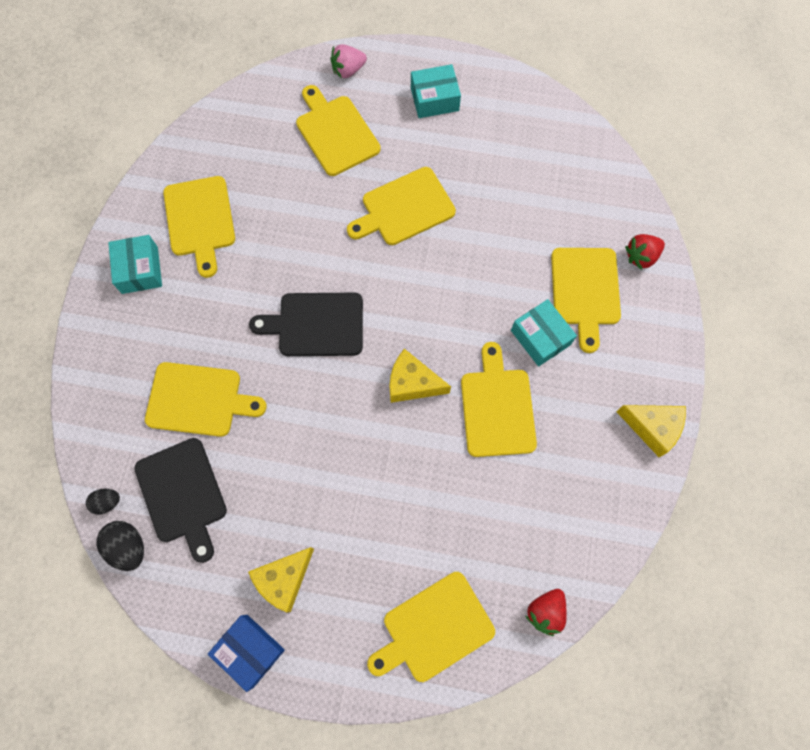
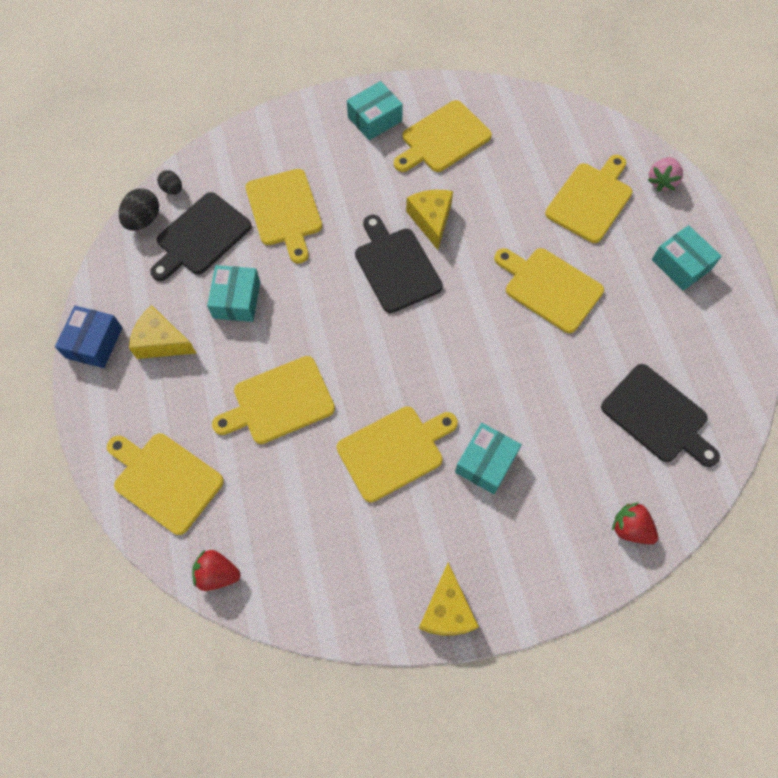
camera: 65 degrees right, 5 degrees down
(275, 486) = (236, 300): none -> turquoise box
(348, 70) = (661, 181): pink strawberry -> pink strawberry turned 105 degrees counterclockwise
(412, 383) = (381, 367): yellow cheese -> yellow cheese (431, 220)
(559, 188) = (657, 416): none -> black cutting board
(585, 291) = (559, 486): yellow cutting board -> yellow cutting board (279, 402)

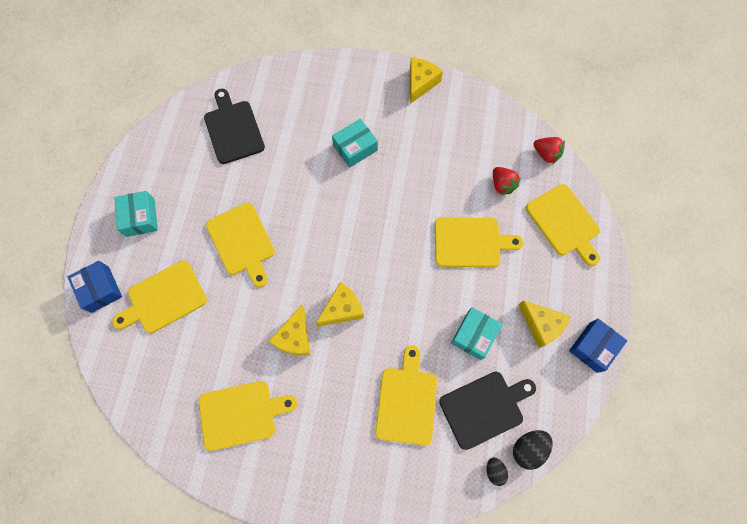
camera: 155 degrees left, 5 degrees up
(375, 119) = (287, 466): turquoise box -> none
(394, 451) = (408, 178): yellow cutting board -> none
(396, 266) = (342, 309): black cutting board -> yellow cheese
(630, 528) = (293, 79): red strawberry -> red strawberry (502, 185)
(661, 181) = (100, 289): pink strawberry -> blue box

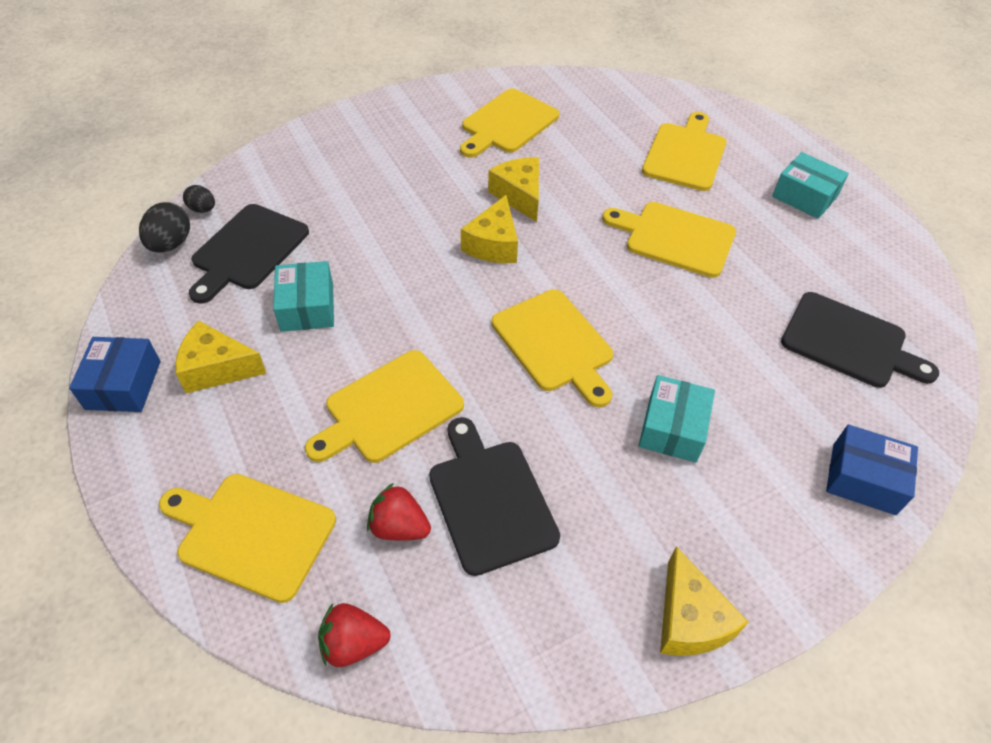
camera: 140 degrees right, 20 degrees down
(100, 289) = (750, 129): blue box -> blue box (863, 479)
(407, 401) = (346, 211): yellow cutting board -> yellow cutting board (555, 344)
(457, 171) = (490, 499): none -> black cutting board

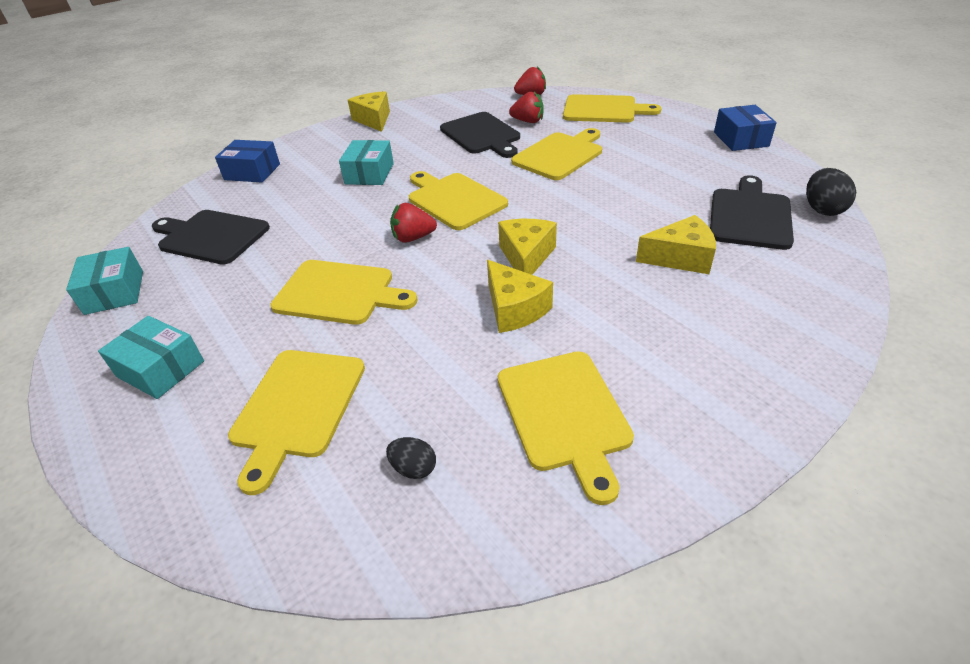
camera: 175 degrees right, 10 degrees down
(203, 209) = (834, 239): black egg -> black egg (414, 468)
(217, 368) = (690, 153): yellow cheese -> yellow cheese (680, 258)
(307, 307) = (659, 190): turquoise box -> turquoise box (114, 292)
(507, 123) = (564, 414): yellow cutting board -> yellow cutting board turned 135 degrees clockwise
(606, 291) = (413, 238): none -> red strawberry

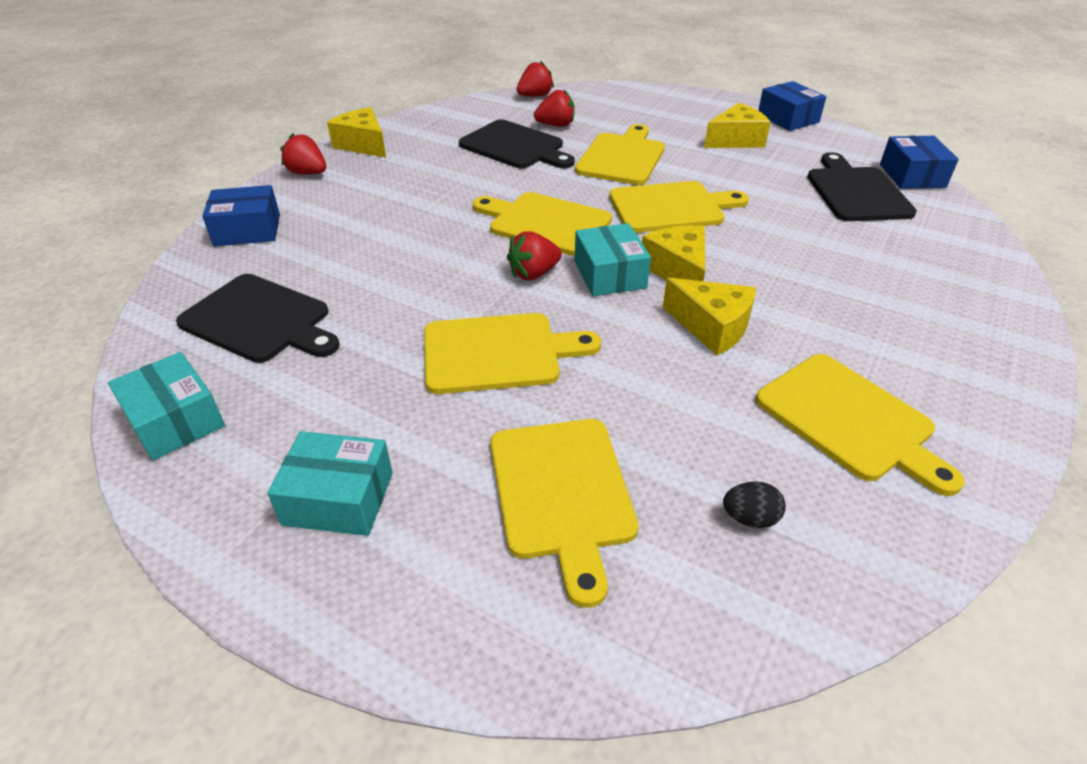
camera: 25 degrees left, 0 degrees up
(211, 236) = (260, 320): black cutting board -> black cutting board turned 150 degrees counterclockwise
(321, 136) = (308, 173): none -> red strawberry
(369, 174) = (414, 209): turquoise box -> turquoise box (610, 274)
(603, 110) = (628, 103): yellow cutting board -> yellow cutting board (671, 207)
(680, 258) = (828, 243): yellow cheese -> yellow cheese (736, 140)
(822, 209) = (912, 176): black egg -> blue box

